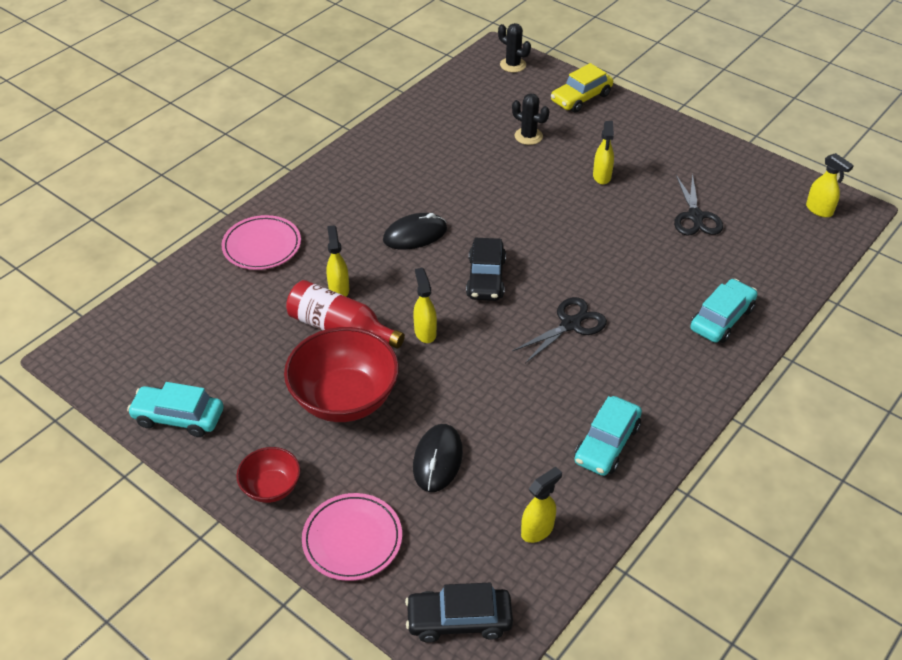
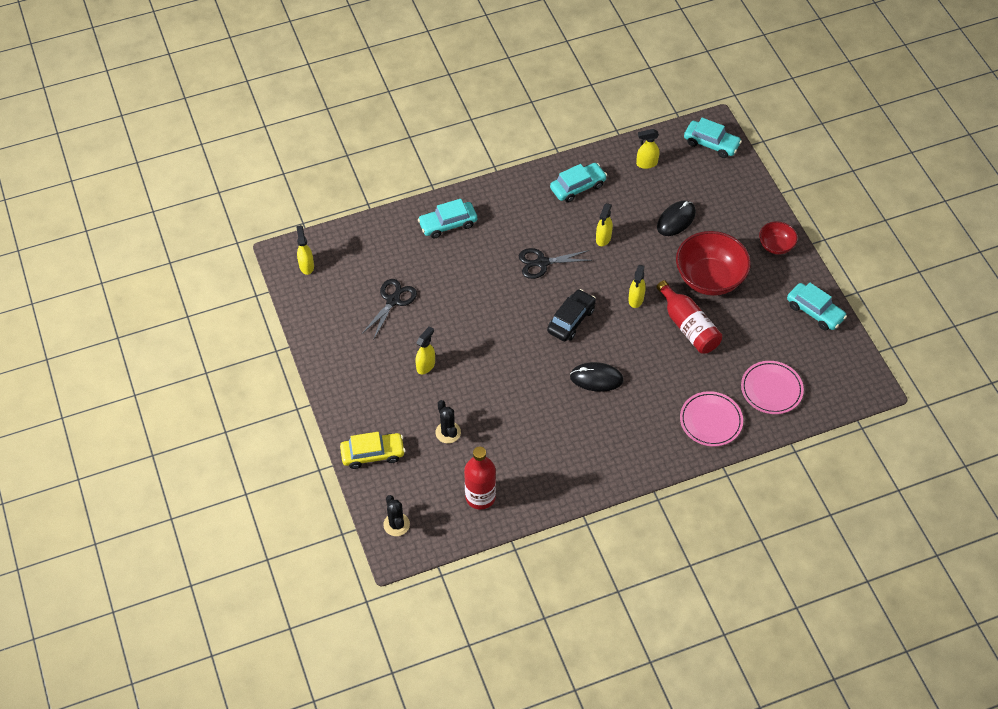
camera: 150 degrees left, 10 degrees up
(339, 289) = (674, 357): yellow spray bottle -> yellow spray bottle (603, 238)
(352, 539) = (744, 201): pink plate -> pink plate (771, 389)
(456, 106) = (480, 497): none -> red bottle
(459, 620) = (711, 144): black car -> turquoise car

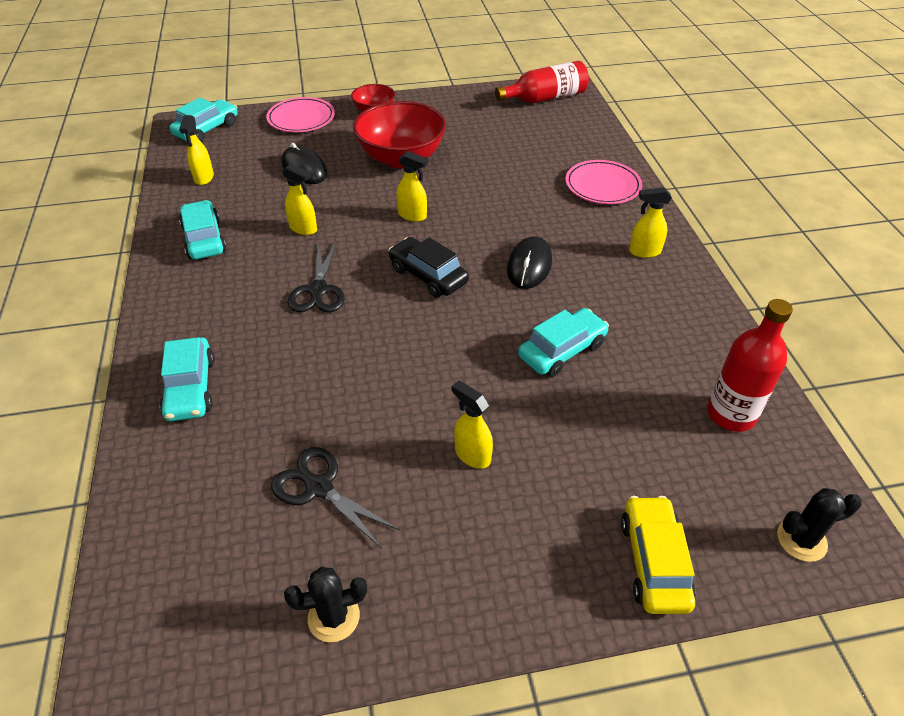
camera: 80 degrees left, 10 degrees down
(306, 266) = (170, 639): yellow spray bottle -> yellow spray bottle (644, 252)
(448, 432) = (610, 441): black cactus -> black cactus (334, 617)
(688, 326) = (465, 182): red bottle -> red bottle (545, 98)
(771, 389) = (564, 141): pink plate -> pink plate (301, 118)
(815, 311) = (468, 102): turquoise car -> turquoise car (562, 350)

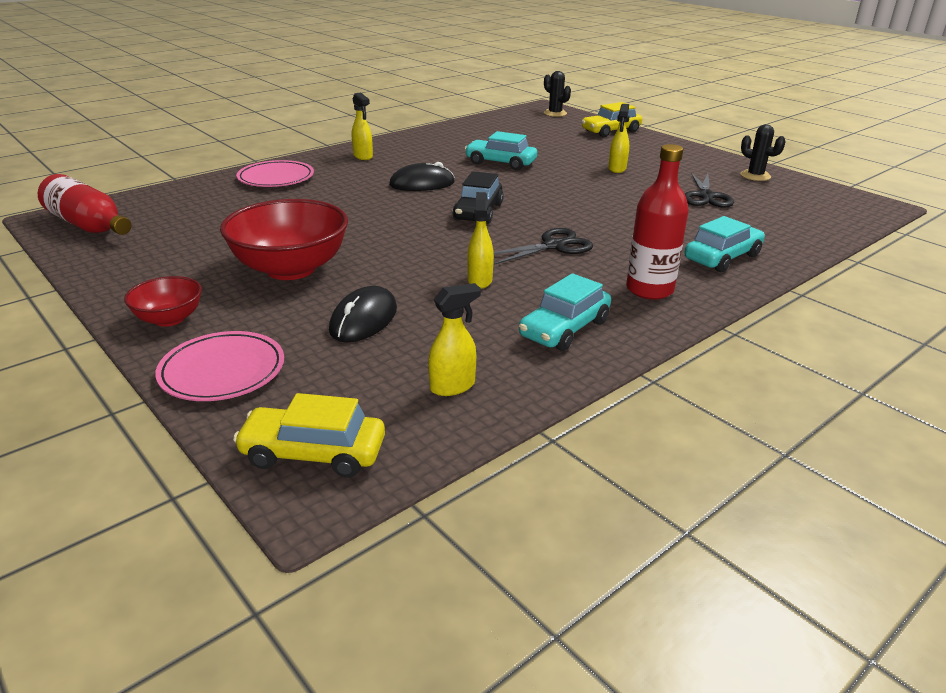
camera: 120 degrees left, 15 degrees down
(207, 129) = (313, 453): turquoise car -> yellow car
(412, 215) = (399, 237): yellow spray bottle -> none
(731, 414) = (495, 127): red bottle -> red bottle (649, 289)

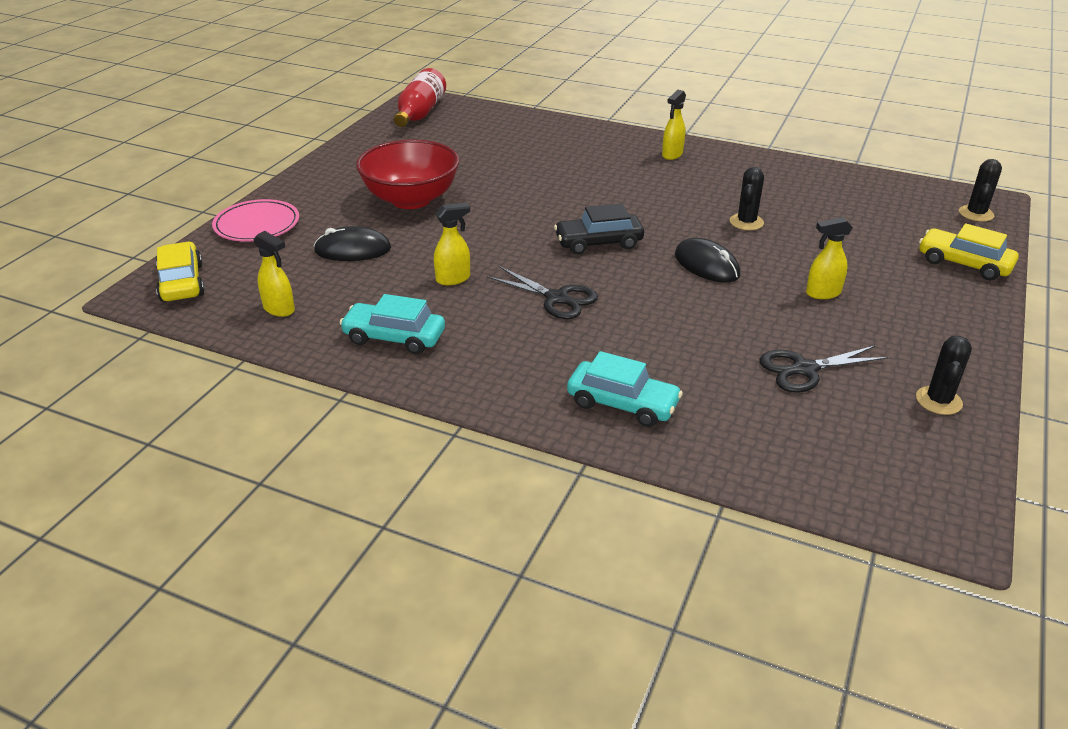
camera: 65 degrees right, 5 degrees up
(169, 319) = (310, 186): red bowl -> none
(276, 178) = (574, 138): pink plate -> none
(422, 184) = (637, 199): black mouse -> black mouse (706, 265)
(500, 163) = (746, 222): turquoise car -> black cactus
(649, 289) = (503, 368): red bottle -> none

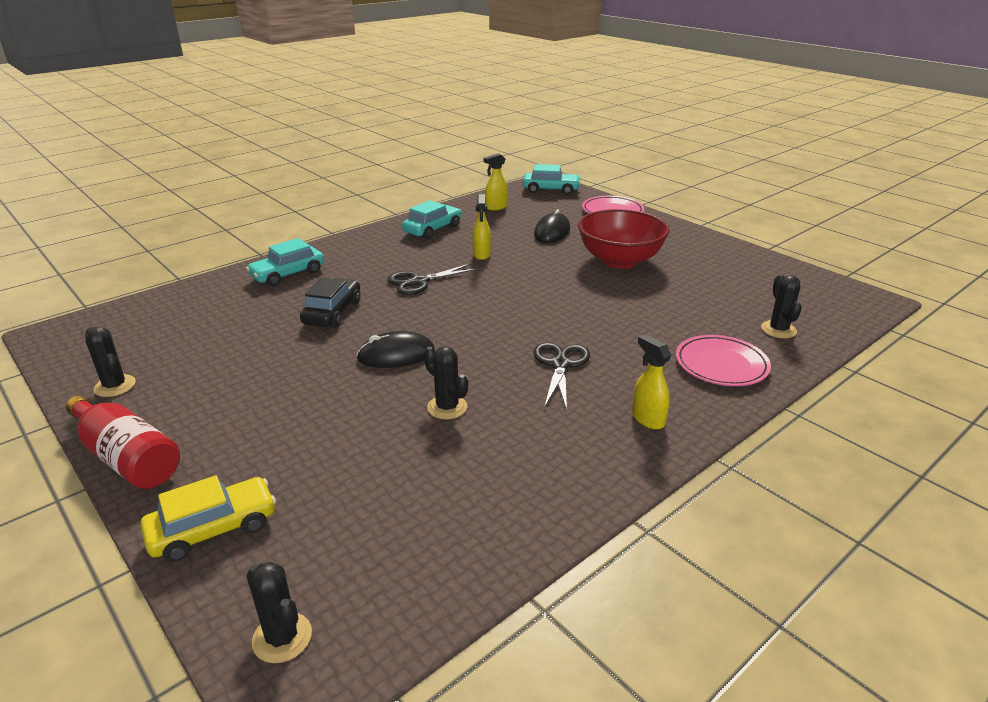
camera: 115 degrees right, 5 degrees down
(182, 282) = (551, 190): yellow car -> turquoise car
(420, 113) = (827, 294): red bottle -> red bottle (127, 457)
(501, 126) = (778, 330): none -> black cactus
(575, 140) = (721, 364): none -> pink plate
(598, 243) = (481, 317): black car -> black car (332, 312)
(804, 369) = (224, 345): black scissors -> black scissors (560, 365)
(822, 293) = (289, 397): yellow spray bottle -> none

